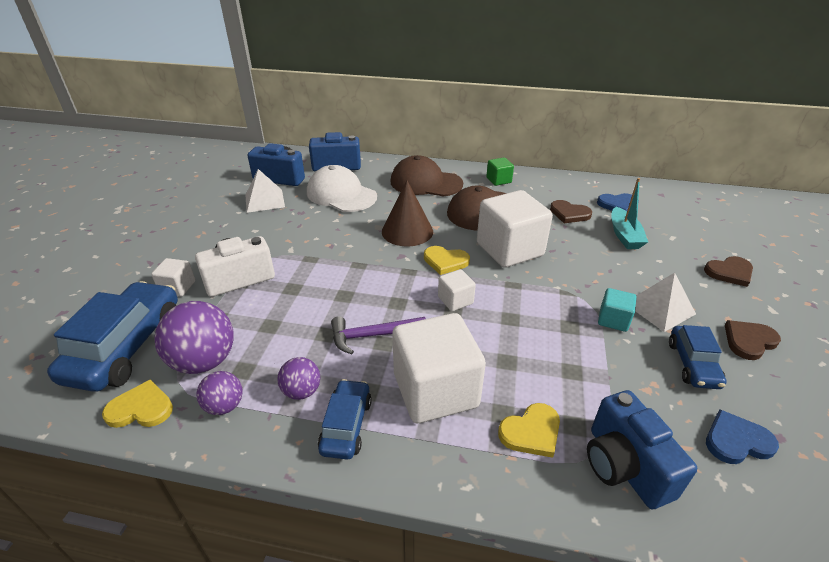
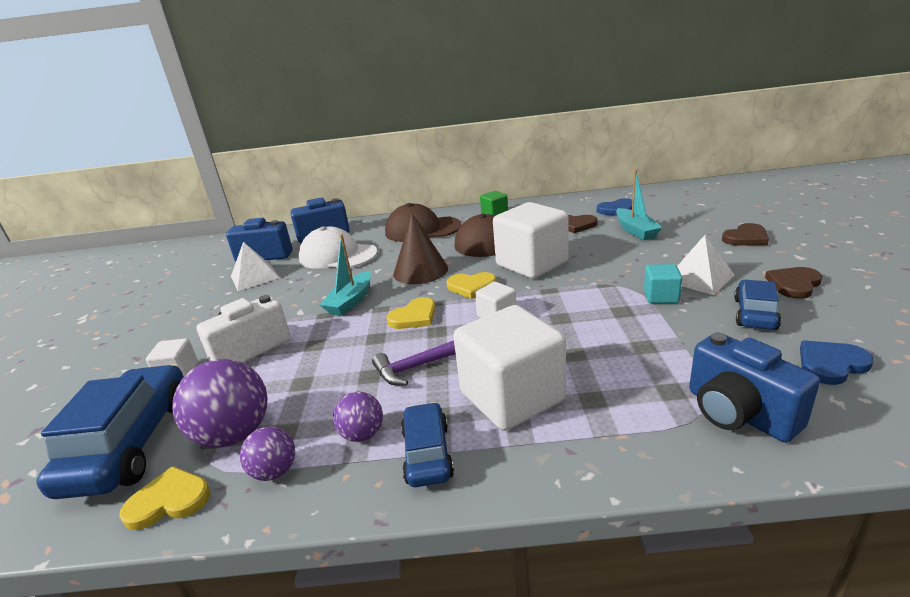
camera: 10 degrees left, 10 degrees down
(336, 249) = (351, 301): none -> turquoise boat
(531, 432) = (630, 408): yellow heart -> yellow heart (414, 317)
(693, 364) = (754, 314): blue car -> blue car turned 150 degrees counterclockwise

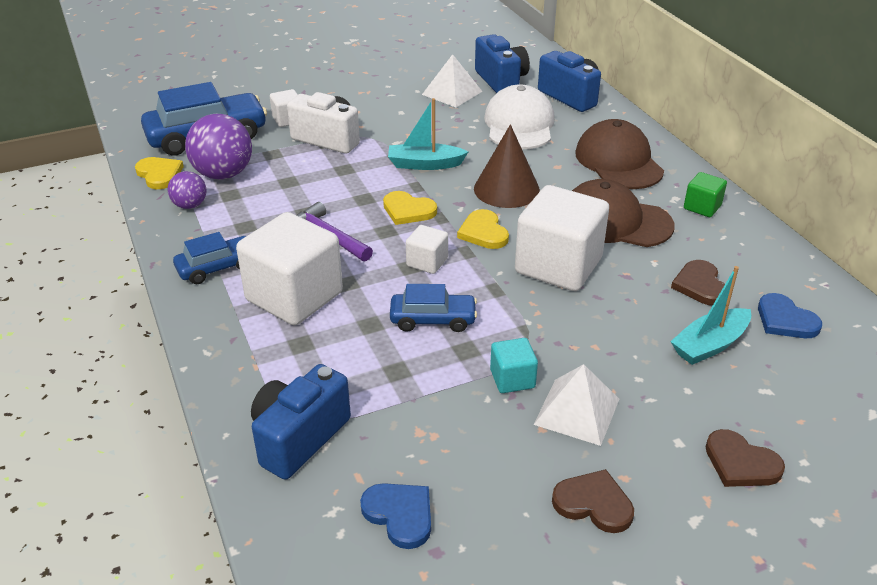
camera: 65 degrees right, 10 degrees up
(362, 434) = (233, 231): purple ball -> none
(754, 314) = (496, 459): blue car -> blue car (433, 319)

